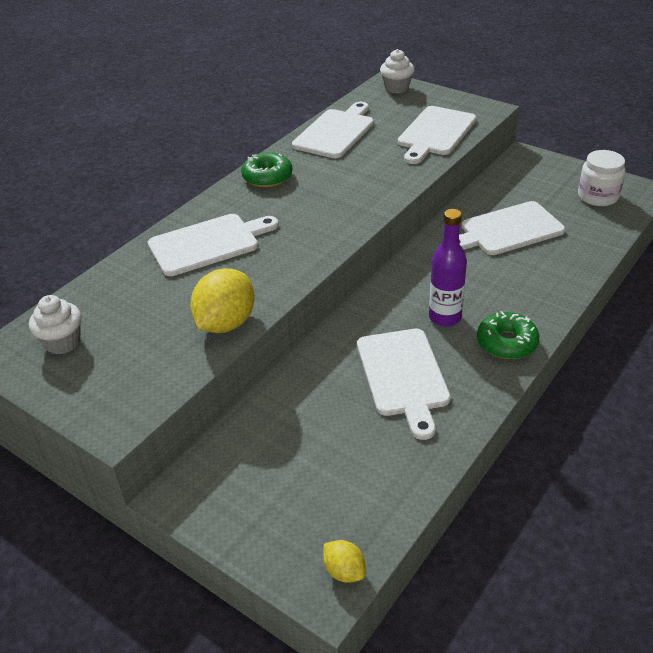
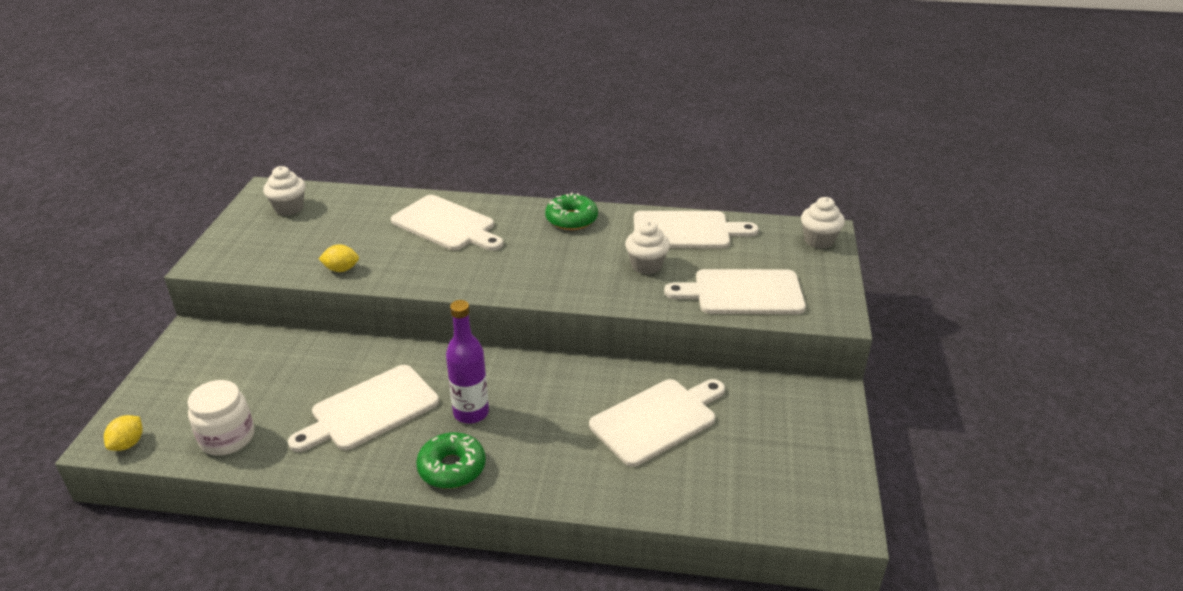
camera: 60 degrees right, 5 degrees down
(226, 323) = (341, 269): yellow lemon -> yellow lemon, size x0.52
(367, 161) = (646, 265): none -> white cupcake
(508, 230) = (657, 419): white cutting board -> white cutting board turned 105 degrees clockwise
(597, 196) = (792, 481): white jar -> white jar (227, 438)

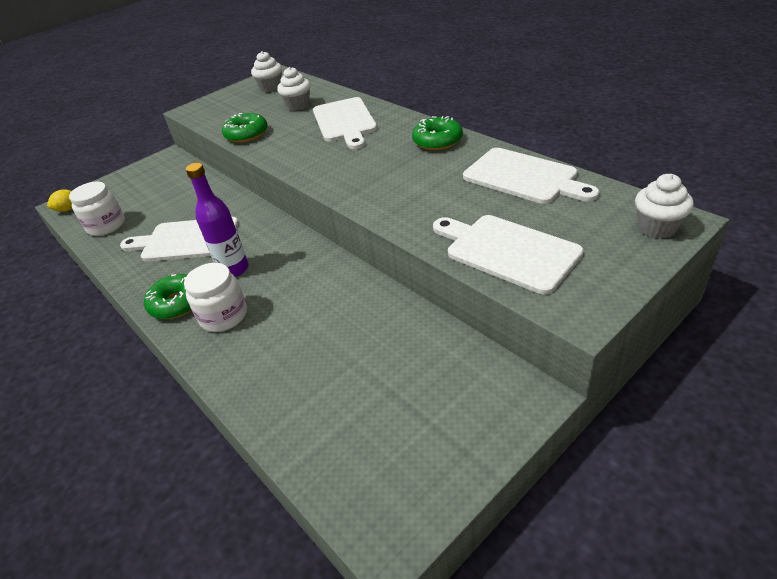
camera: 45 degrees right, 5 degrees up
(341, 269) = (246, 134): yellow lemon -> green donut
(520, 455) = (224, 316): none -> white jar
(646, 265) = (450, 196): white cupcake -> white cupcake (298, 105)
(657, 419) = (345, 338): white cutting board -> none

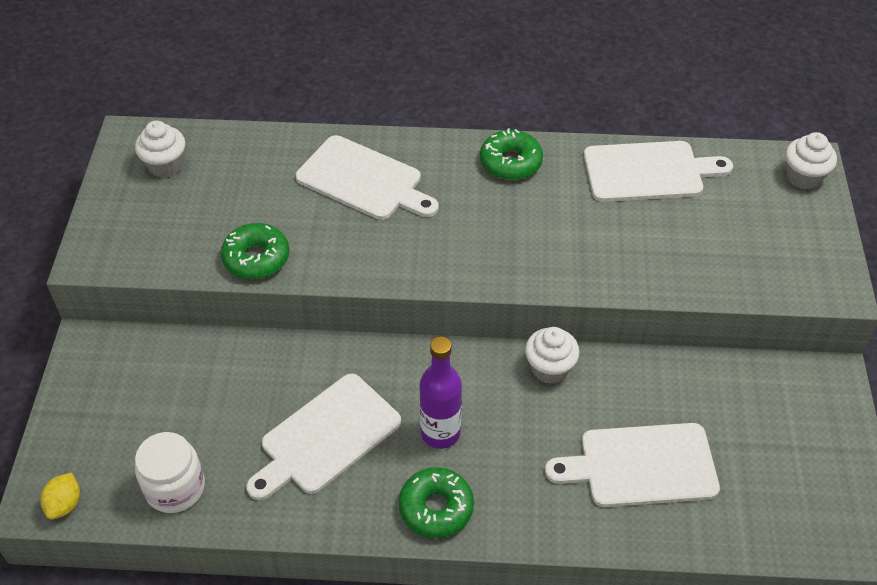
camera: 50 degrees left, 10 degrees up
(224, 316) = (507, 485): white jar -> none
(298, 105) = (258, 180): white cupcake -> white cupcake (549, 368)
(507, 251) = (728, 262): white cutting board -> white cutting board (641, 466)

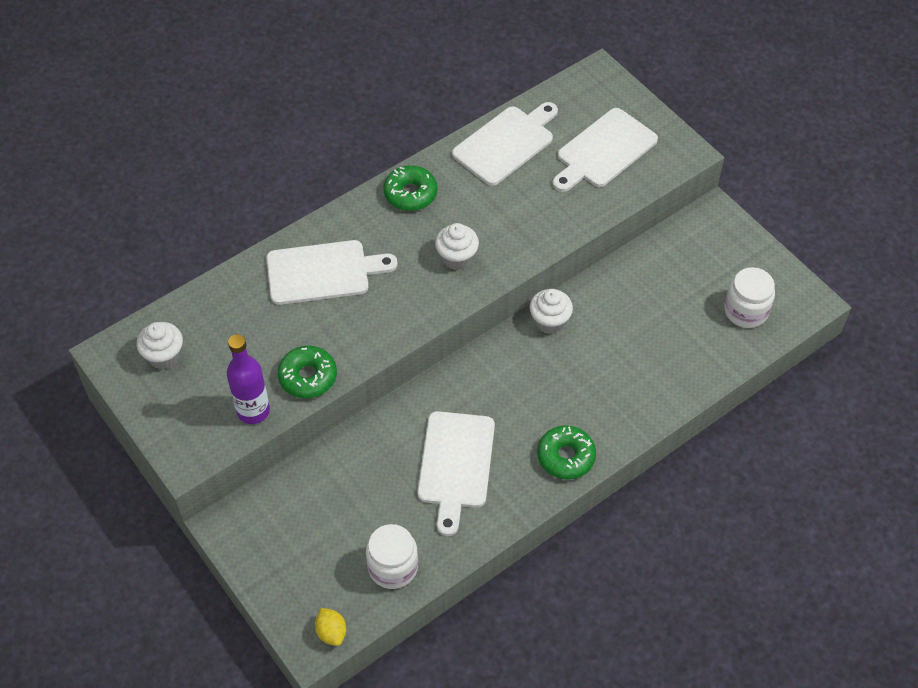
camera: 40 degrees left, 5 degrees up
(440, 433) = (523, 410): purple bottle -> purple bottle (253, 411)
(641, 466) = (658, 344): white cutting board -> white cutting board (604, 151)
(775, 499) = (746, 311): none -> white jar
(803, 177) = (603, 87): white cupcake -> white cupcake (457, 258)

